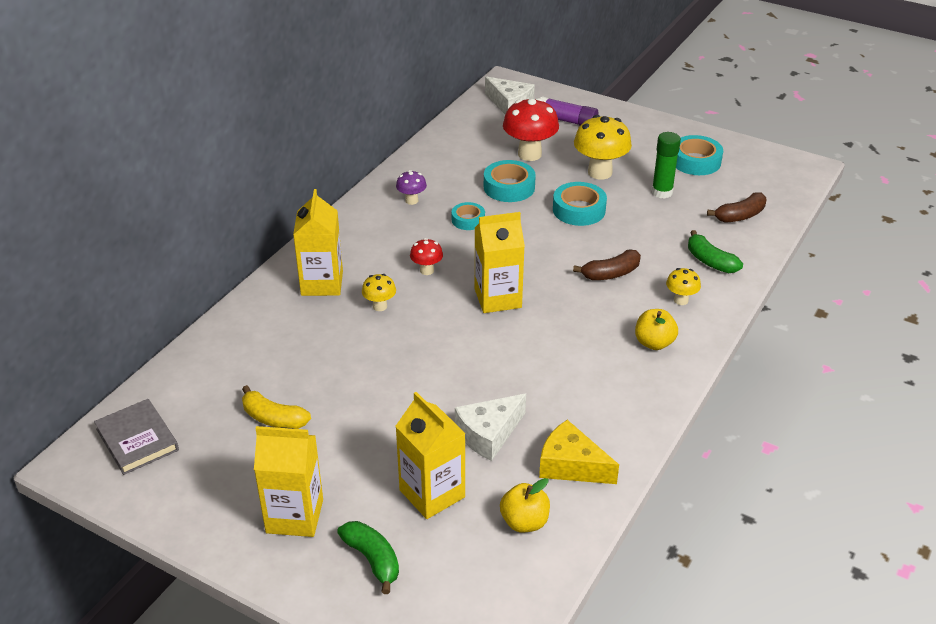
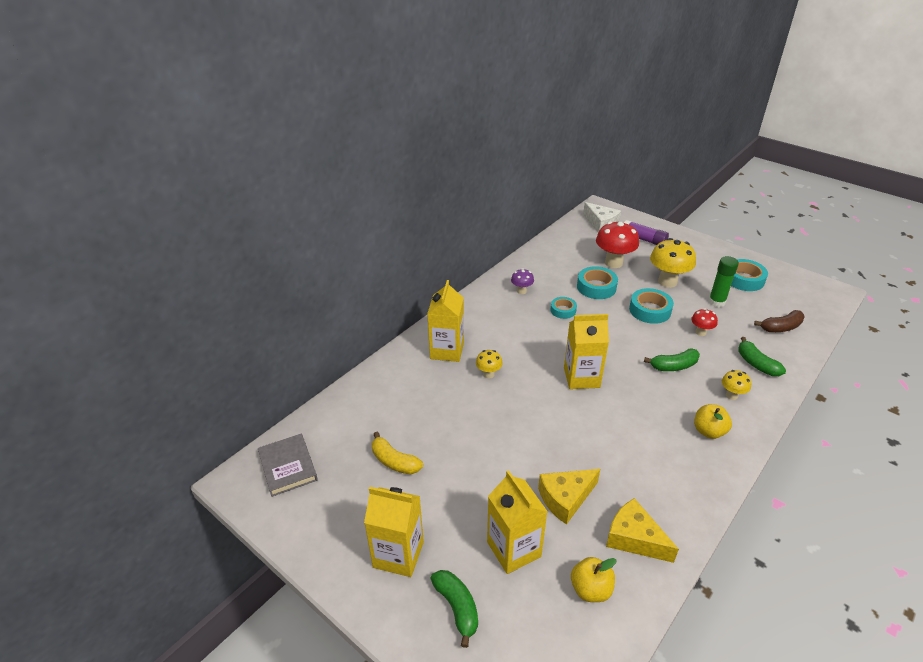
camera: 10 degrees right, 0 degrees up
(426, 270) = (527, 348): red mushroom -> red mushroom (700, 332)
(488, 434) = (565, 499): white cheese -> yellow cheese
(611, 274) = (674, 366): brown banana -> green banana

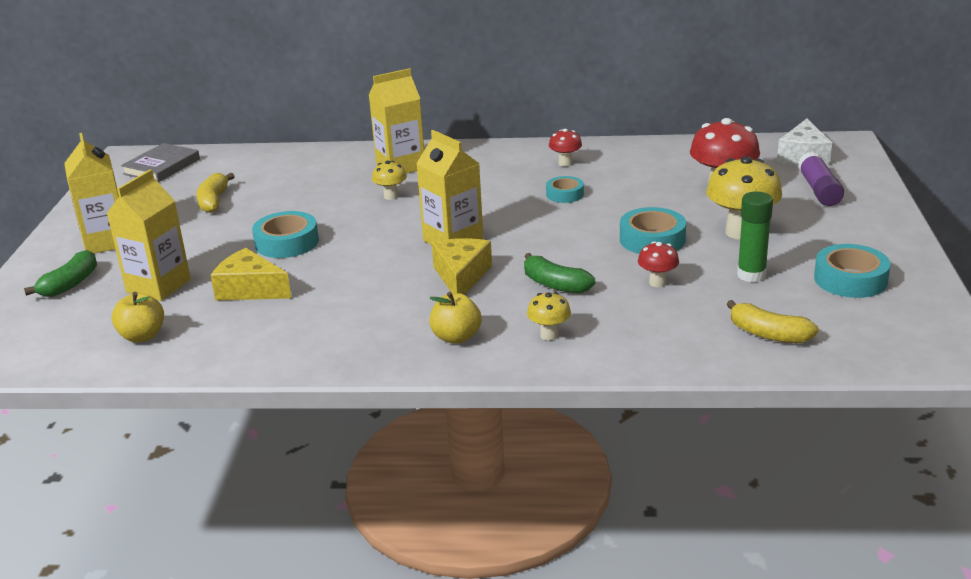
camera: 55 degrees right, 10 degrees down
(521, 291) = (565, 163): purple mushroom -> red mushroom
(596, 287) = (646, 196): turquoise tape -> turquoise tape (287, 242)
(634, 538) = (230, 339): yellow cheese -> yellow cheese (461, 276)
(756, 364) = (646, 336): green banana -> none
(781, 327) = (768, 334): brown banana -> yellow banana

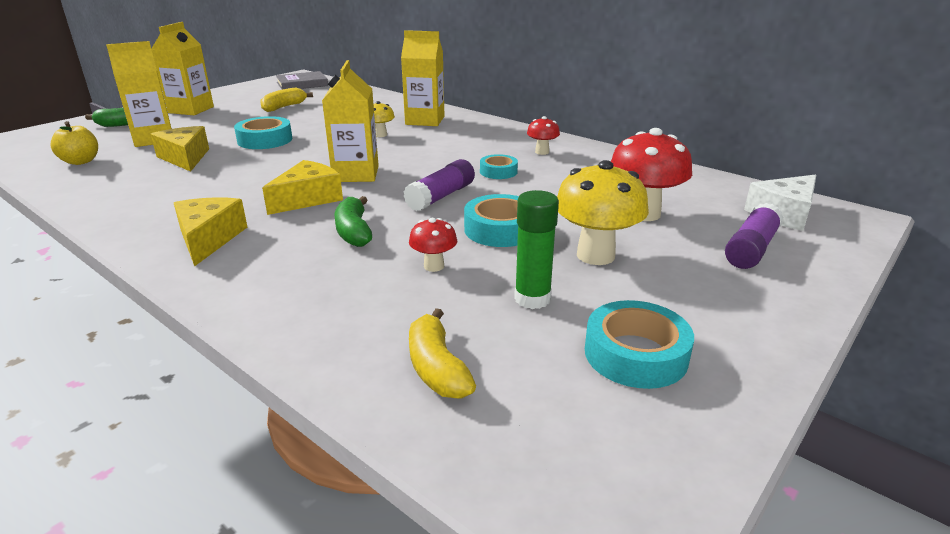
camera: 35 degrees right, 0 degrees up
(456, 337) = (208, 239): yellow apple -> yellow cheese
(549, 335) = (265, 268): yellow mushroom -> none
(562, 232) = (441, 196): none -> purple glue stick

